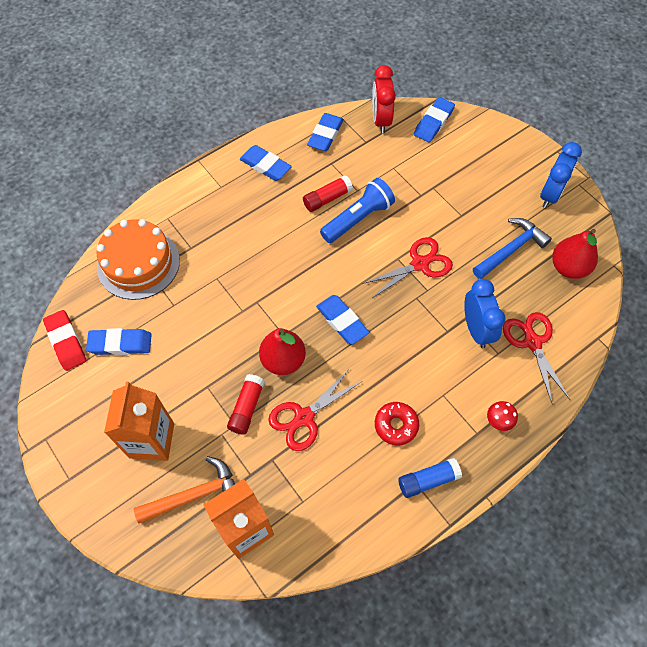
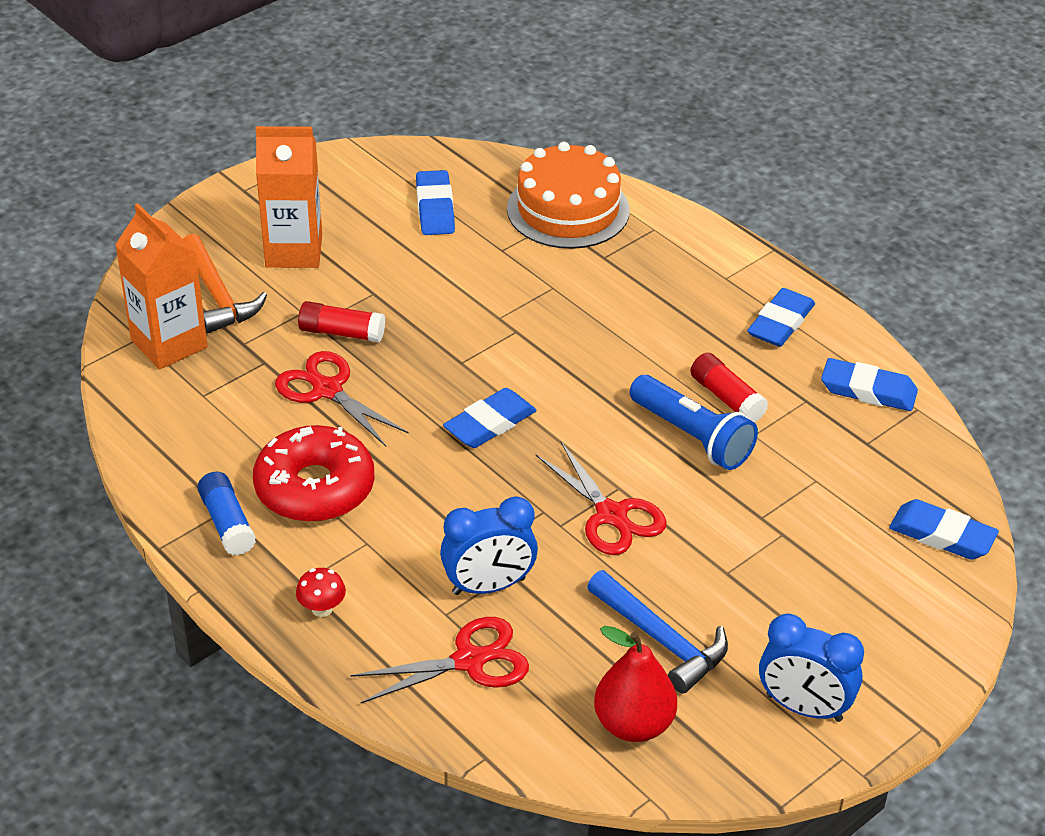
camera: 85 degrees right, 20 degrees down
(66, 342) = (435, 162): red eraser -> none
(283, 360) = (418, 364): red pear -> none
(380, 120) = (925, 461): red clock -> none
(396, 425) = (315, 488): red donut -> red donut, size x1.75

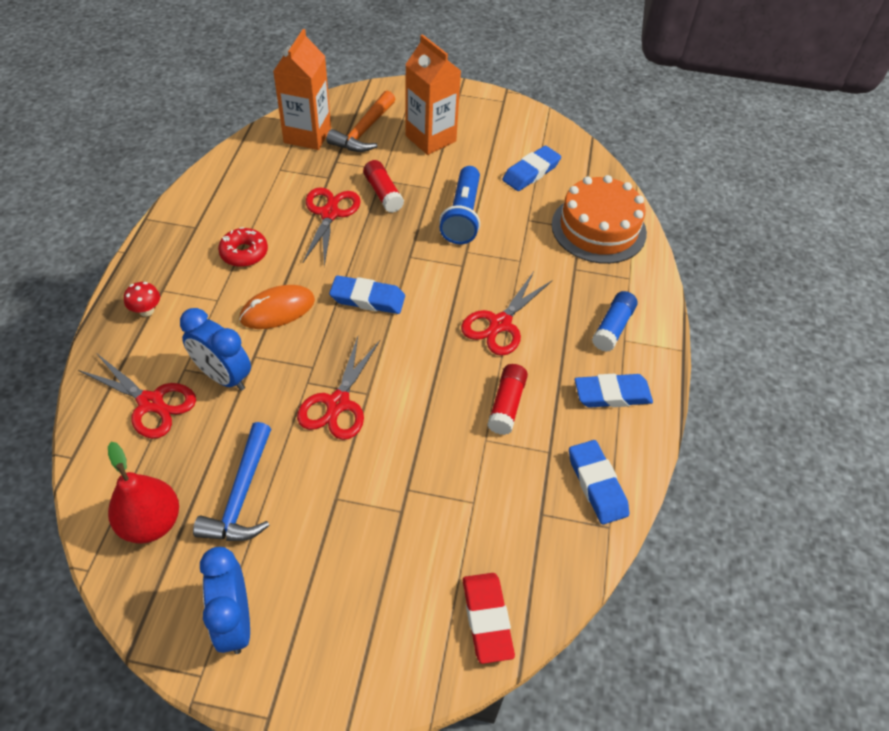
camera: 50 degrees right, 10 degrees up
(227, 523) = (185, 234): blue glue stick -> blue glue stick (612, 328)
(315, 488) = (244, 253): red donut -> red donut, size x0.57
(434, 500) = (277, 310): none -> orange mouse
(623, 347) = (500, 324): none -> red scissors
(692, 437) = (450, 406): blue flashlight -> blue flashlight (462, 216)
(942, 535) = (487, 619): blue eraser -> red eraser

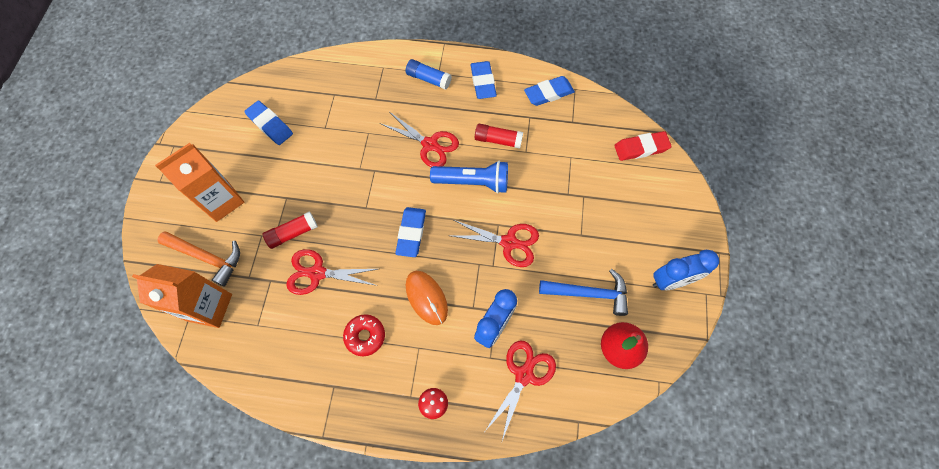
camera: 90 degrees left, 15 degrees up
(462, 216) = (320, 172): blue flashlight -> blue flashlight (473, 182)
(598, 228) = (334, 82): orange cake -> none

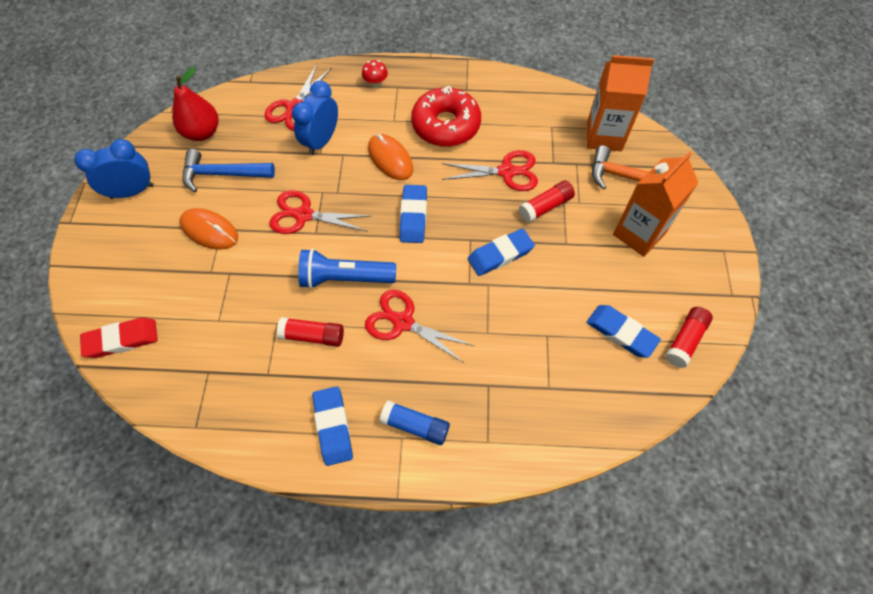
camera: 175 degrees right, 5 degrees down
(226, 116) = (685, 340): none -> red glue stick
(365, 336) = (446, 125): red donut -> red donut, size x1.75
(548, 93) = (235, 415): blue eraser -> blue eraser (500, 255)
(591, 234) = (209, 230): none -> orange mouse

